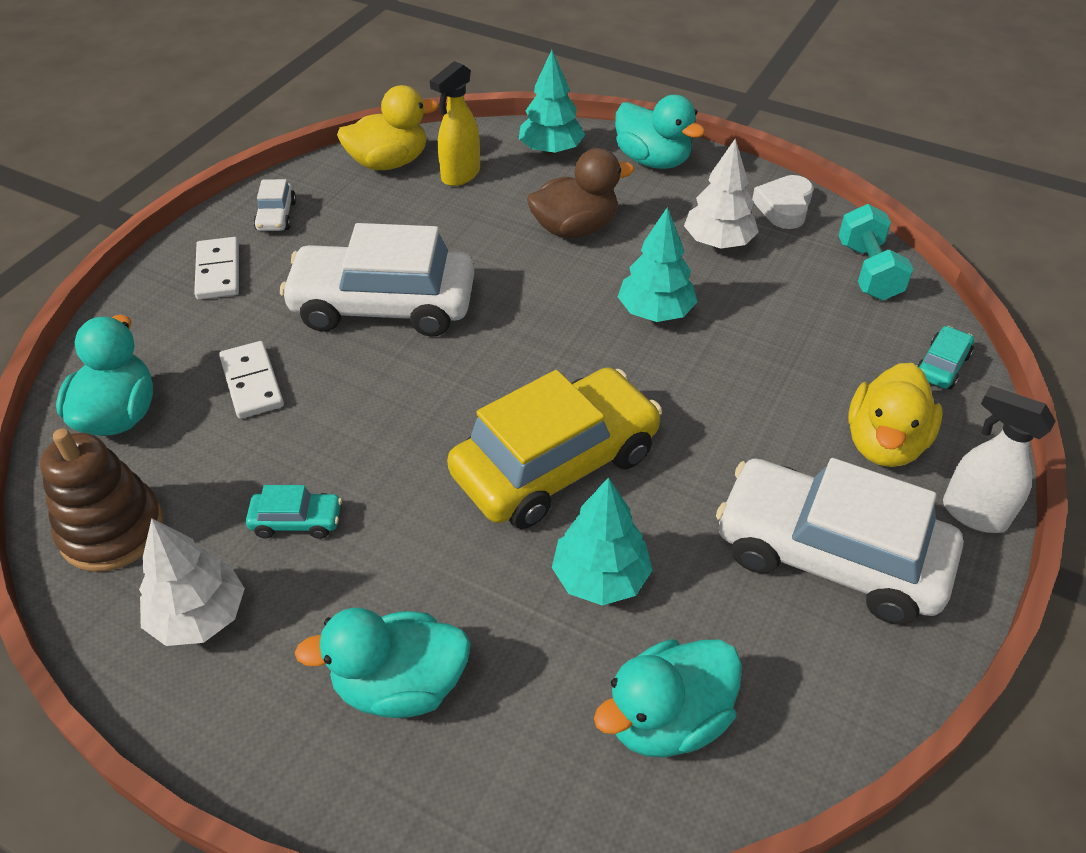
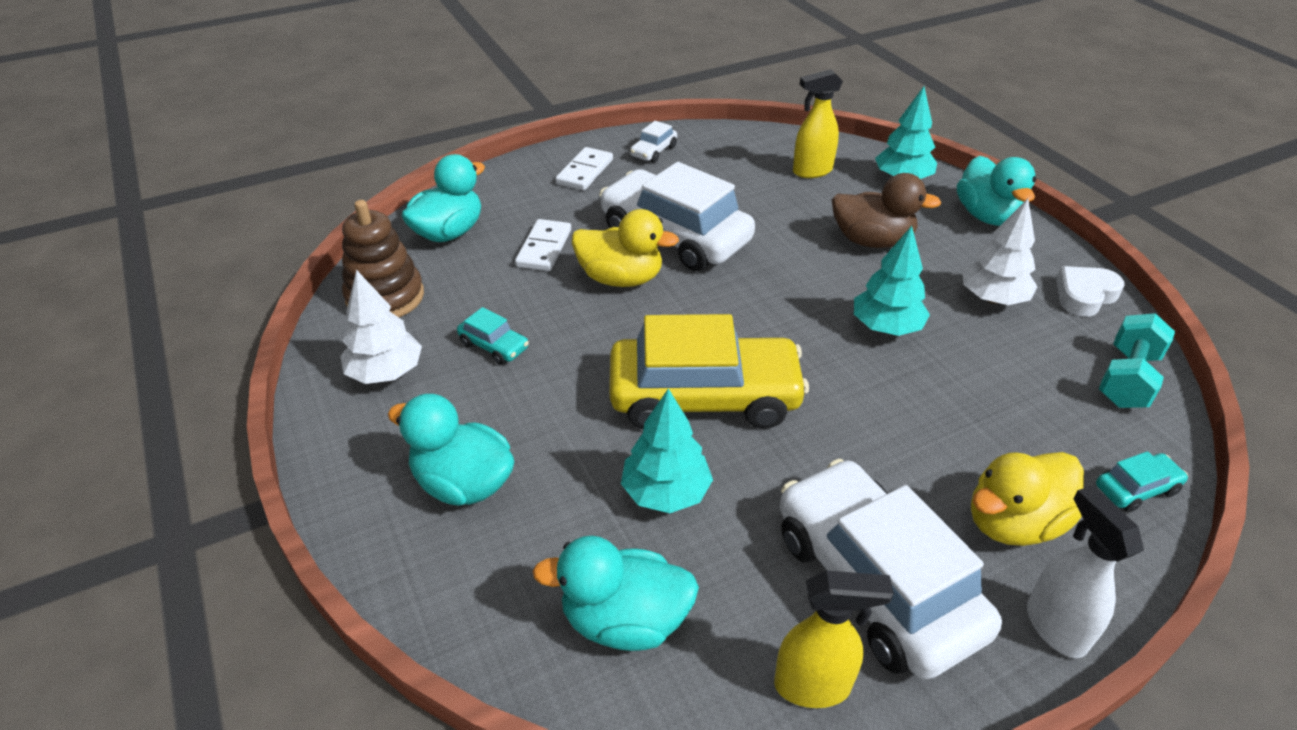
camera: 35 degrees right, 5 degrees down
(389, 163) = (764, 145): yellow duck -> yellow duck (621, 278)
(855, 674) = (813, 686): none -> yellow spray bottle

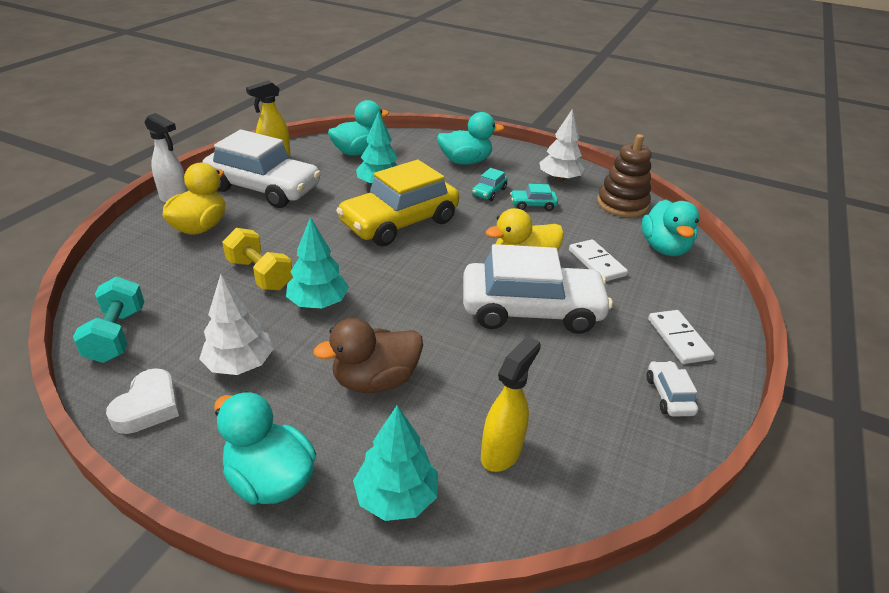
camera: 140 degrees right, 5 degrees down
(942, 392) = (259, 274): none -> yellow dumbbell
(1136, 489) = (123, 265): turquoise car -> turquoise car (489, 192)

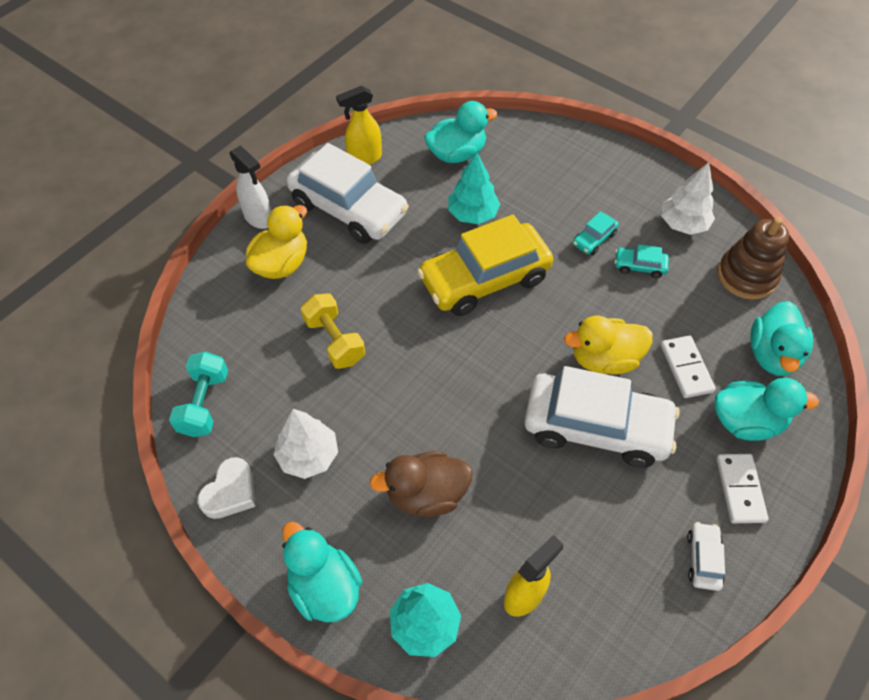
camera: 15 degrees right, 20 degrees up
(318, 303) = (386, 387): turquoise tree -> none
(465, 161) = (578, 182): turquoise duck -> turquoise duck (746, 421)

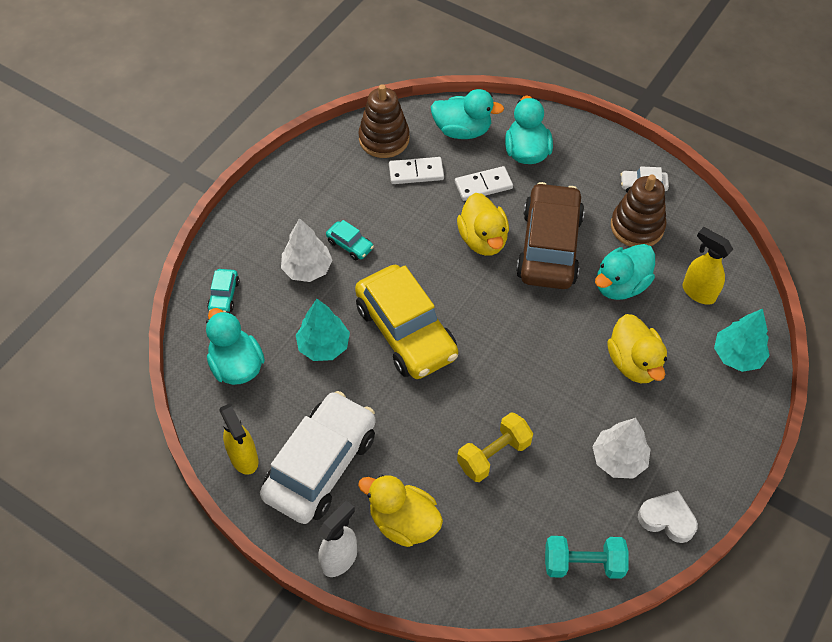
camera: 95 degrees left, 0 degrees up
(324, 587) = (728, 429): turquoise duck -> turquoise duck (620, 285)
(426, 494) = (633, 363): brown duck -> yellow duck
(596, 427) = (549, 246): white car -> brown car
(631, 537) = (637, 227): none -> brown stacking toy
(639, 266) = (380, 212): turquoise car -> turquoise car (224, 296)
(683, 224) = (327, 178): white tree -> white tree (307, 269)
(740, 489) = (584, 161): white domino -> white domino (416, 172)

